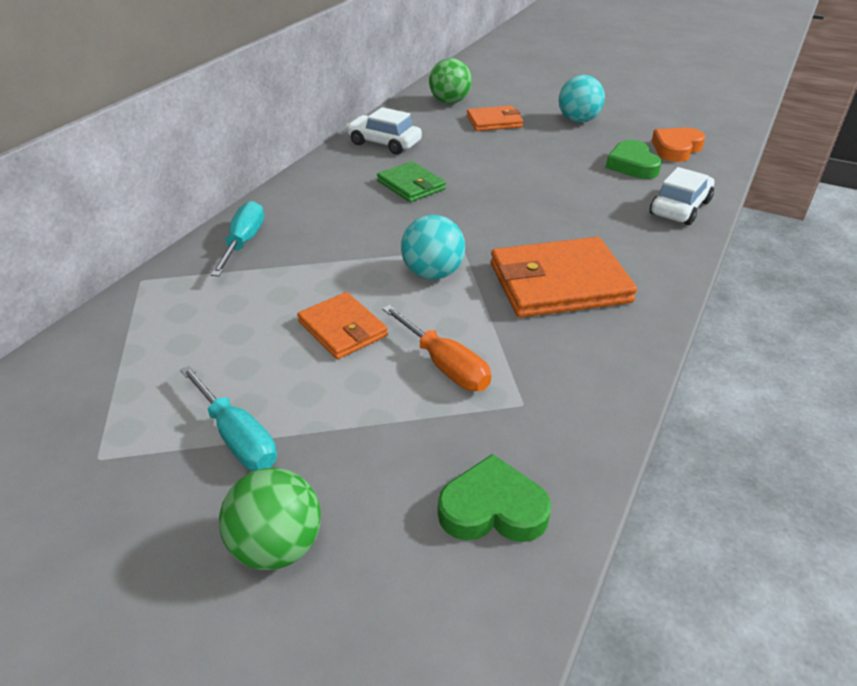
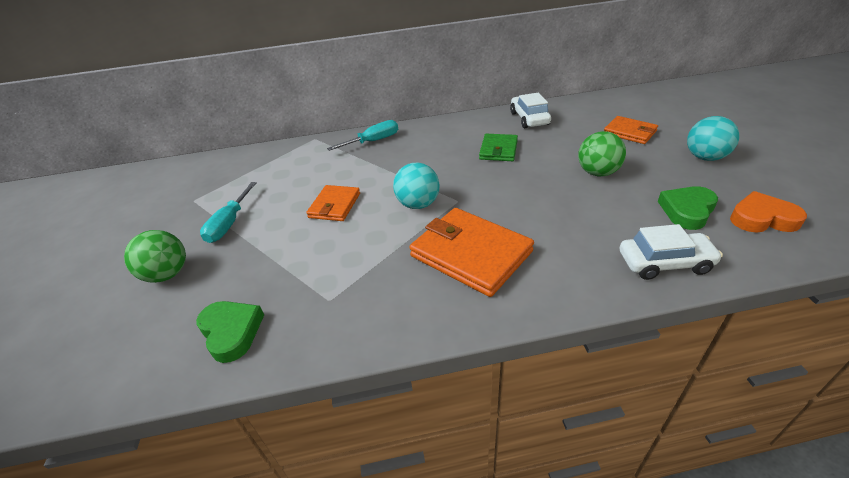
camera: 55 degrees right, 0 degrees up
(444, 365) = (337, 253): orange screwdriver -> none
(449, 102) = (621, 107): green ball -> green ball (597, 173)

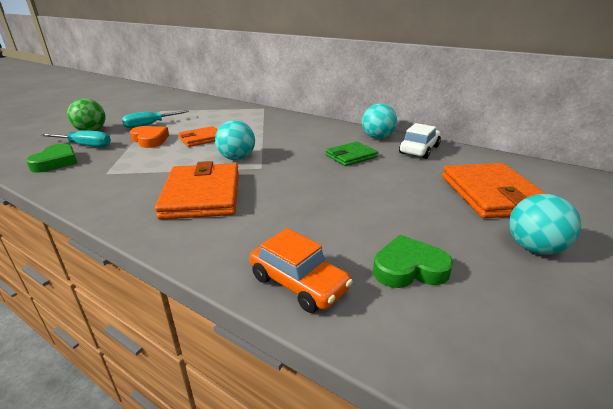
camera: 40 degrees right, 10 degrees down
(373, 141) = (288, 121): turquoise screwdriver -> turquoise screwdriver (85, 145)
(481, 122) = (377, 137): none -> turquoise ball
(597, 173) = (392, 203): green ball -> none
(629, 132) = (492, 194): orange wallet -> orange wallet, size x1.72
(664, 263) = (298, 283): white car -> orange car
(762, 218) = (479, 325): orange heart -> orange heart (150, 140)

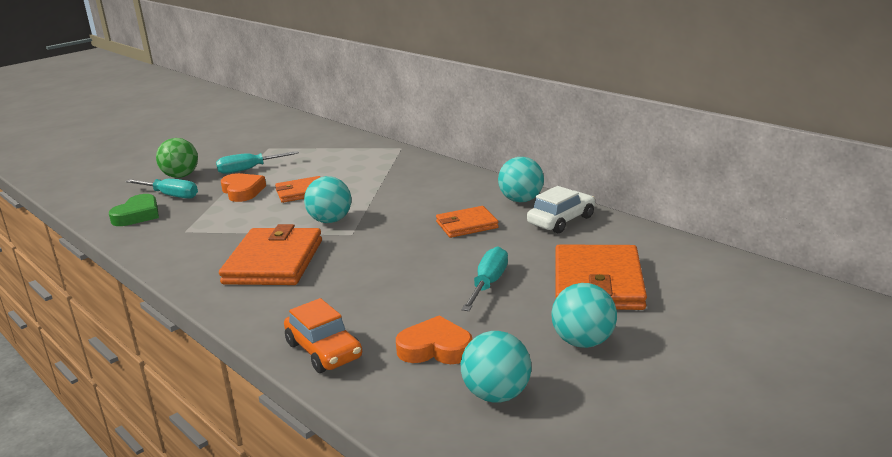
camera: 15 degrees right, 5 degrees down
(351, 156) = (466, 225): green wallet -> orange wallet
(406, 201) = (488, 284): none -> turquoise screwdriver
(409, 268) = (435, 348): green heart -> orange heart
(512, 317) = (496, 395): none -> turquoise ball

